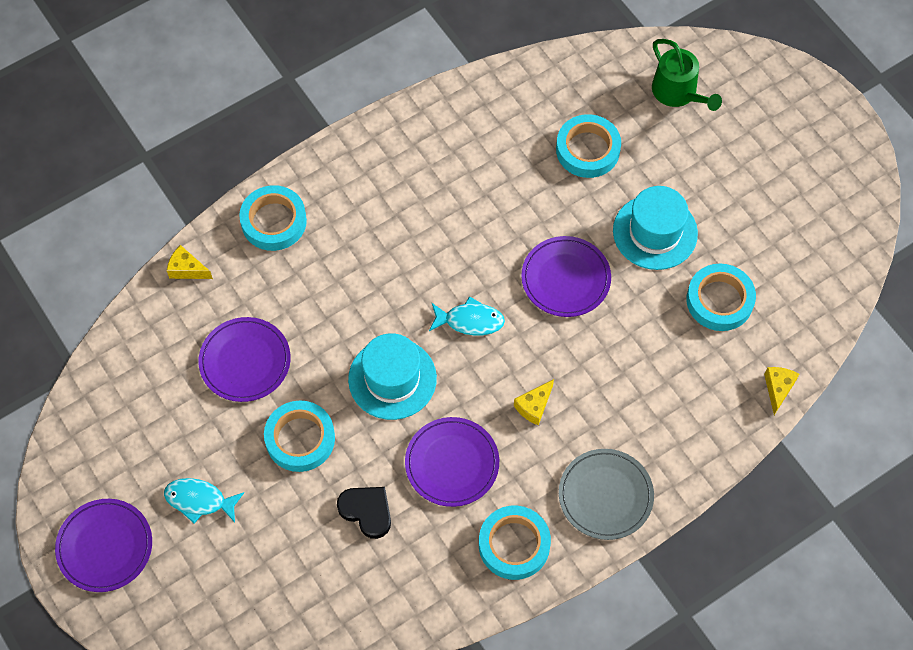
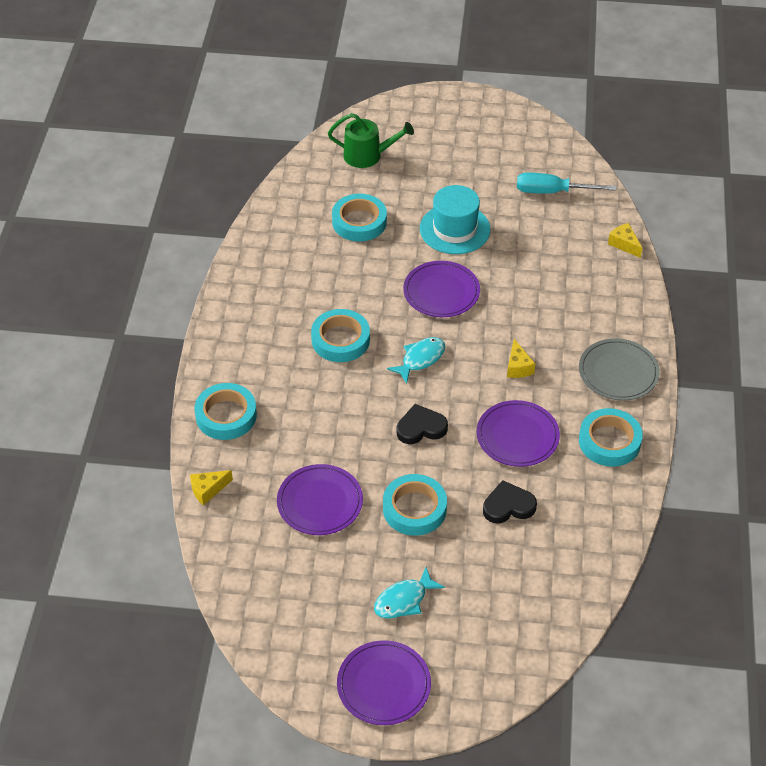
camera: 50 degrees left, 15 degrees down
(392, 379) = (421, 428): turquoise hat -> black heart
(719, 300) = (535, 231): turquoise tape -> turquoise tape (340, 340)
(787, 278) = (552, 192): none -> turquoise screwdriver

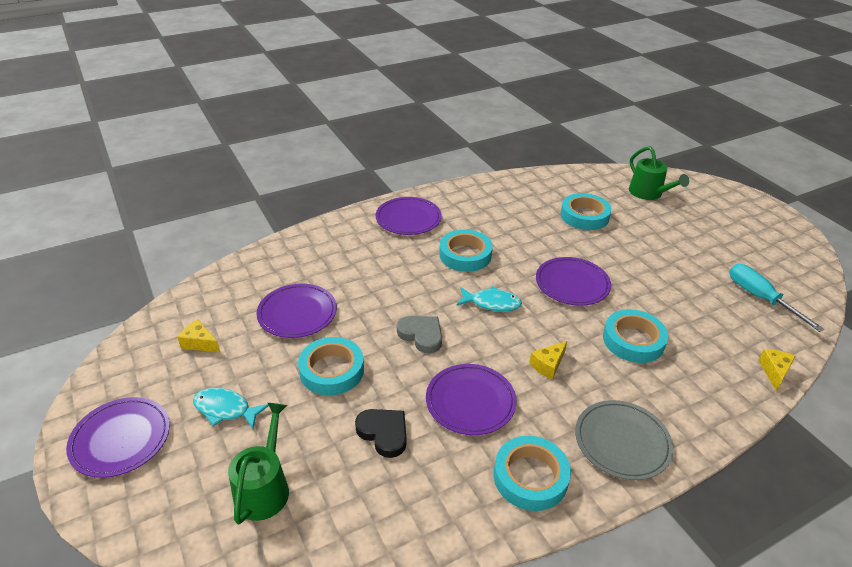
camera: 55 degrees right, 10 degrees down
(208, 490) = (267, 255): yellow cheese -> yellow cheese (200, 343)
(226, 415) = (342, 235): turquoise tape -> turquoise tape (633, 340)
(246, 351) = (408, 218): none -> purple plate
(421, 428) = (421, 335): black heart -> grey heart
(455, 229) = (643, 263): turquoise hat -> none
(506, 603) = (264, 488): none -> green watering can

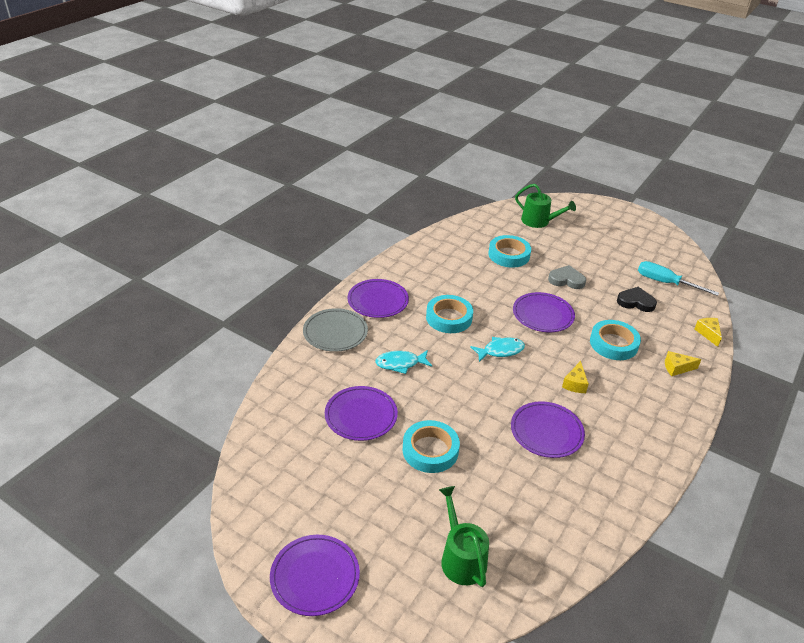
camera: 30 degrees left, 0 degrees up
(200, 343) = (303, 473): yellow cheese -> yellow cheese (677, 368)
(225, 409) = (377, 515): turquoise fish -> turquoise fish (400, 364)
(384, 433) = (508, 480): black heart -> black heart (636, 302)
(421, 335) = (472, 396): grey heart -> grey heart (566, 280)
(530, 477) = (624, 467): turquoise tape -> none
(622, 442) = (659, 418): grey plate -> grey plate (335, 332)

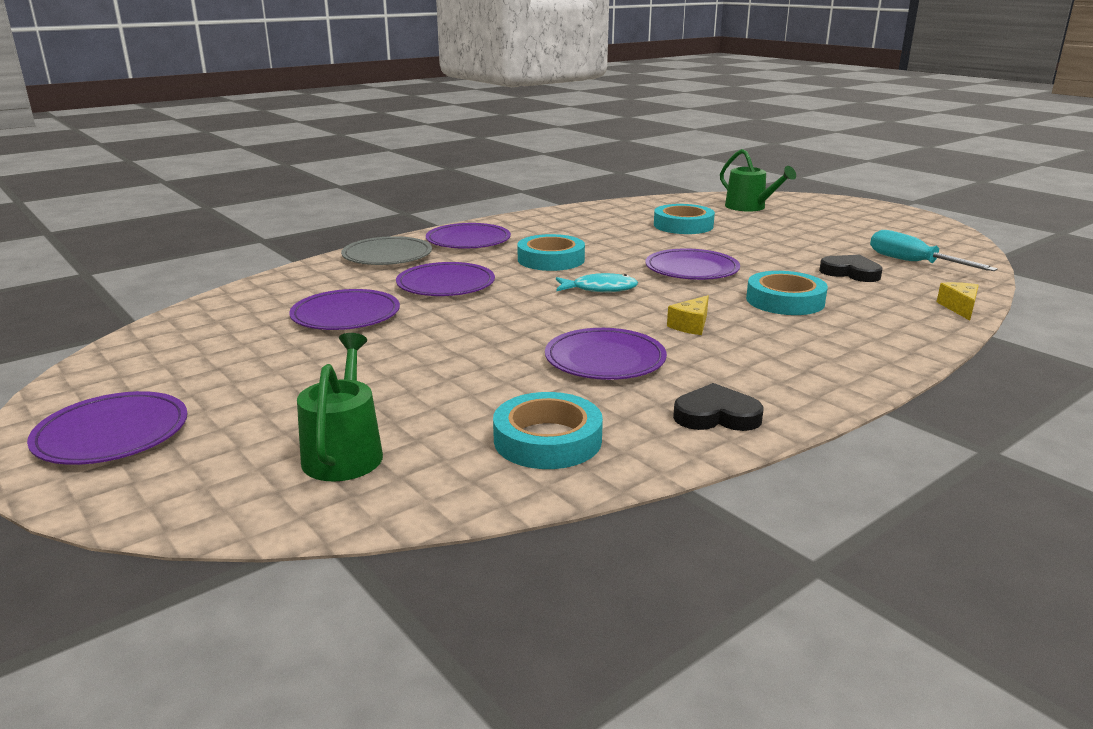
camera: 20 degrees right, 15 degrees down
(400, 364) = (446, 284): turquoise fish -> purple plate
(430, 450) = (409, 352): turquoise tape -> turquoise tape (547, 440)
(566, 280) = (753, 248): grey heart -> none
(631, 474) = (716, 415): none -> black heart
(677, 368) = (880, 331): yellow cheese -> none

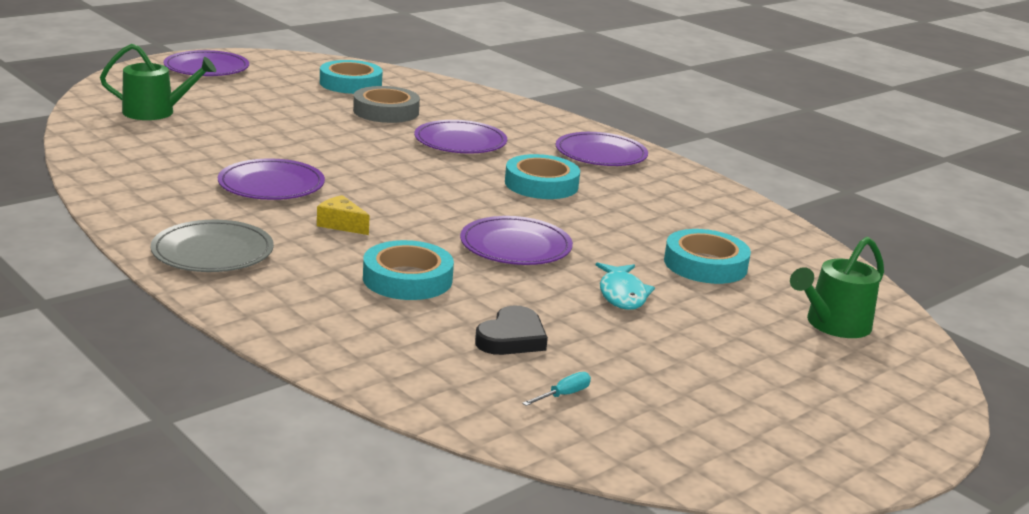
camera: 85 degrees right, 0 degrees up
(346, 315) = (386, 111): purple plate -> grey tape
(387, 256) = (542, 124): grey plate -> grey plate (212, 252)
(547, 440) = (143, 158): turquoise tape -> turquoise tape (350, 83)
(599, 289) = (447, 197): turquoise fish -> turquoise fish (622, 294)
(716, 415) = (151, 210): black heart -> none
(913, 262) = (563, 395): turquoise screwdriver -> turquoise screwdriver, size x0.46
(959, 308) = (373, 379): yellow cheese -> none

